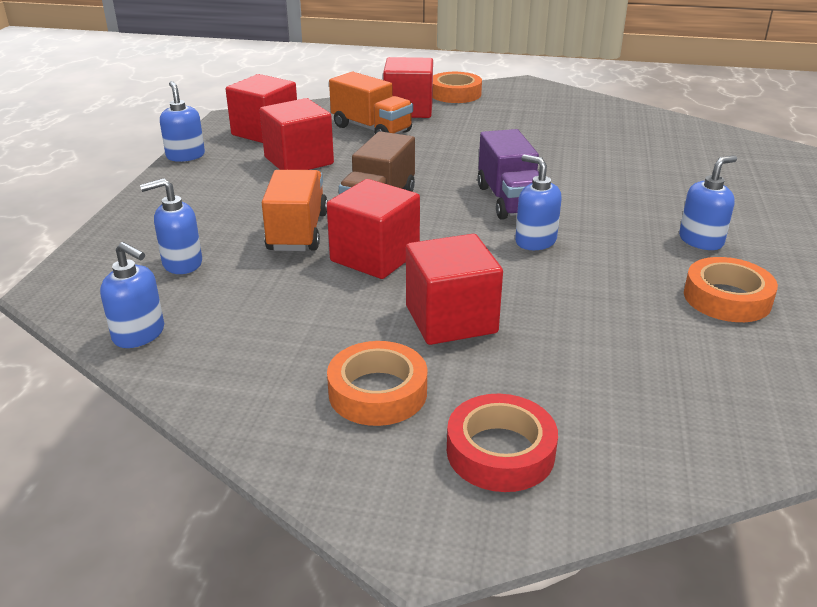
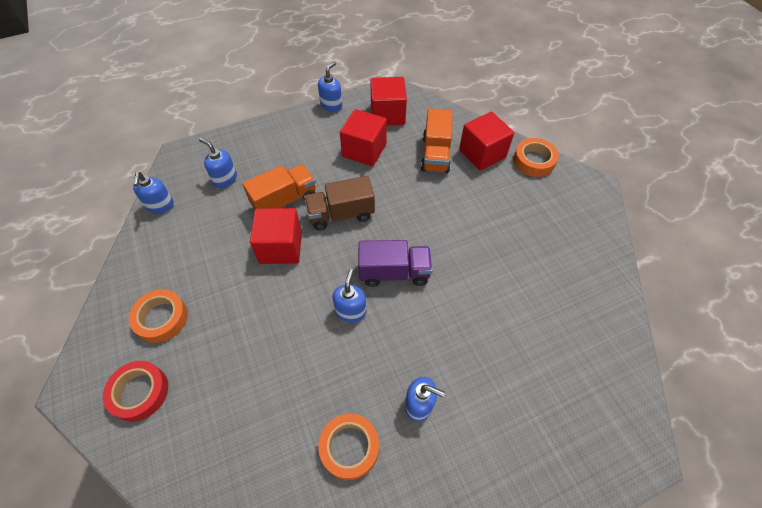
camera: 55 degrees right, 25 degrees up
(451, 319) = (239, 314): red cube -> none
(509, 200) = (394, 272): purple truck -> purple truck turned 135 degrees counterclockwise

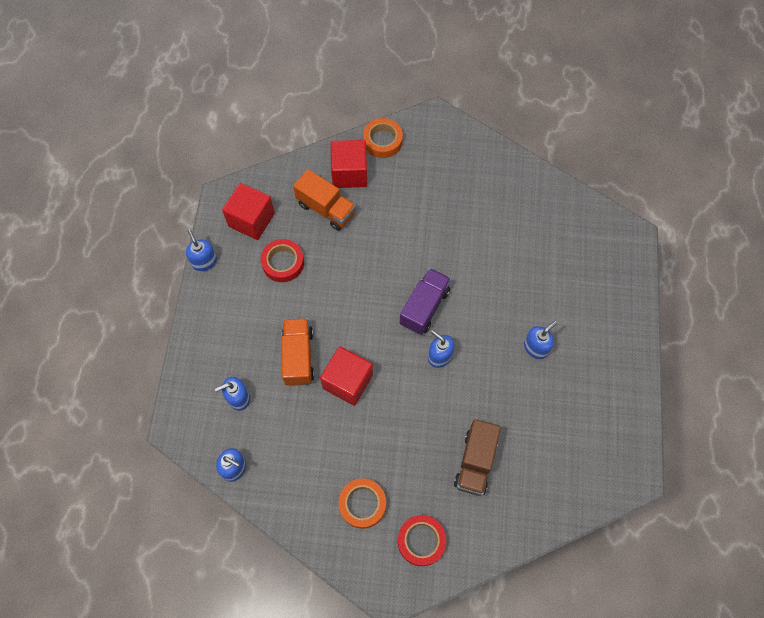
camera: 60 degrees left, 10 degrees up
(341, 214) = (343, 318): brown truck -> brown truck (475, 462)
(349, 447) = (541, 408): orange tape -> none
(364, 150) = (283, 263): red cube -> red tape

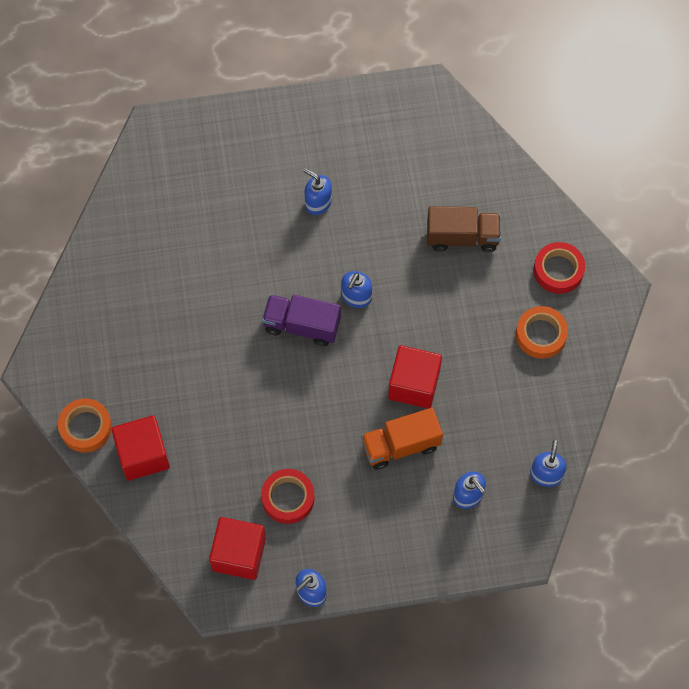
camera: 105 degrees left, 0 degrees up
(326, 209) = (201, 469): orange truck -> none

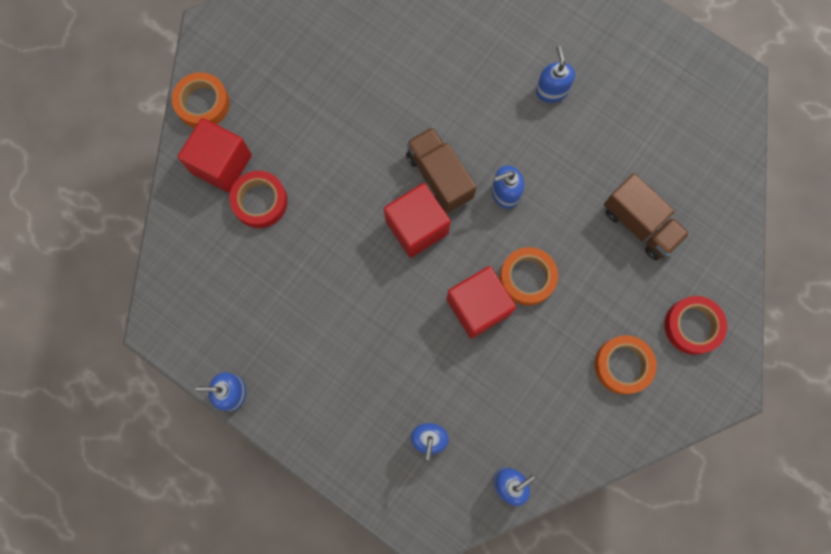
camera: 45 degrees right, 10 degrees up
(239, 554) = (211, 309): red cube -> red cube (417, 227)
(288, 498) = (290, 301): red tape -> red tape (260, 201)
(302, 326) = (439, 176): purple truck -> brown truck
(400, 445) = (418, 345): orange truck -> none
(426, 337) = (527, 278): none -> orange tape

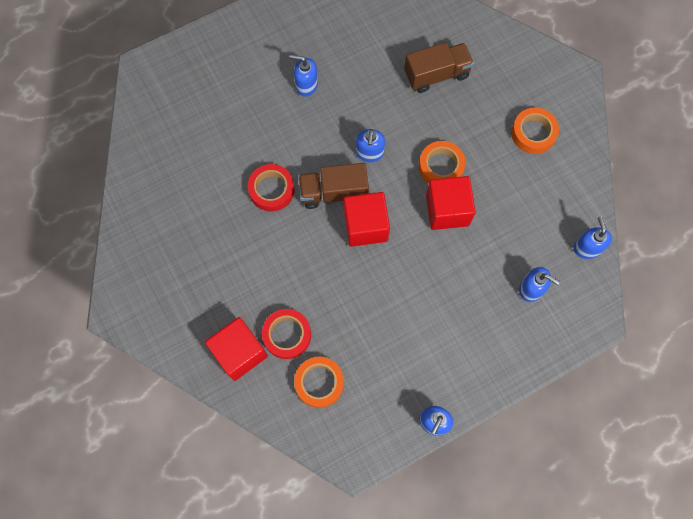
camera: 65 degrees left, 5 degrees down
(203, 103) = (179, 346): orange tape -> orange tape (319, 383)
(692, 326) = (525, 76): red tape -> red tape (271, 190)

